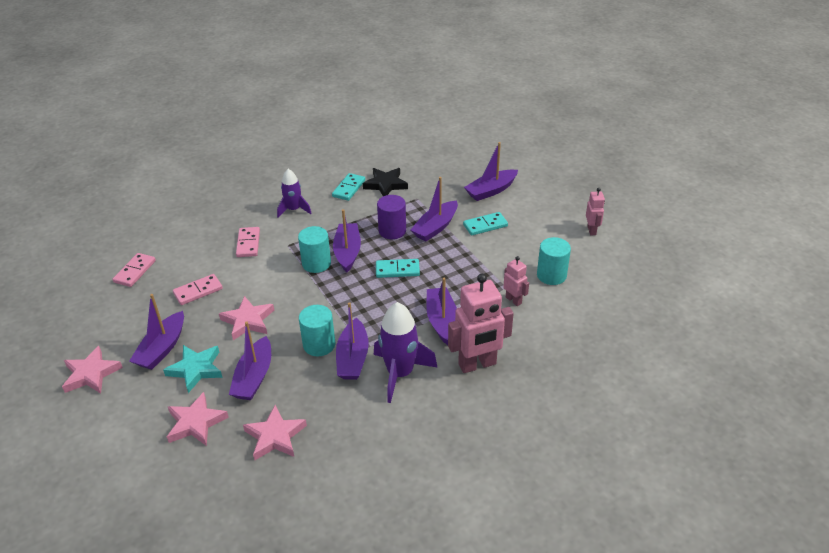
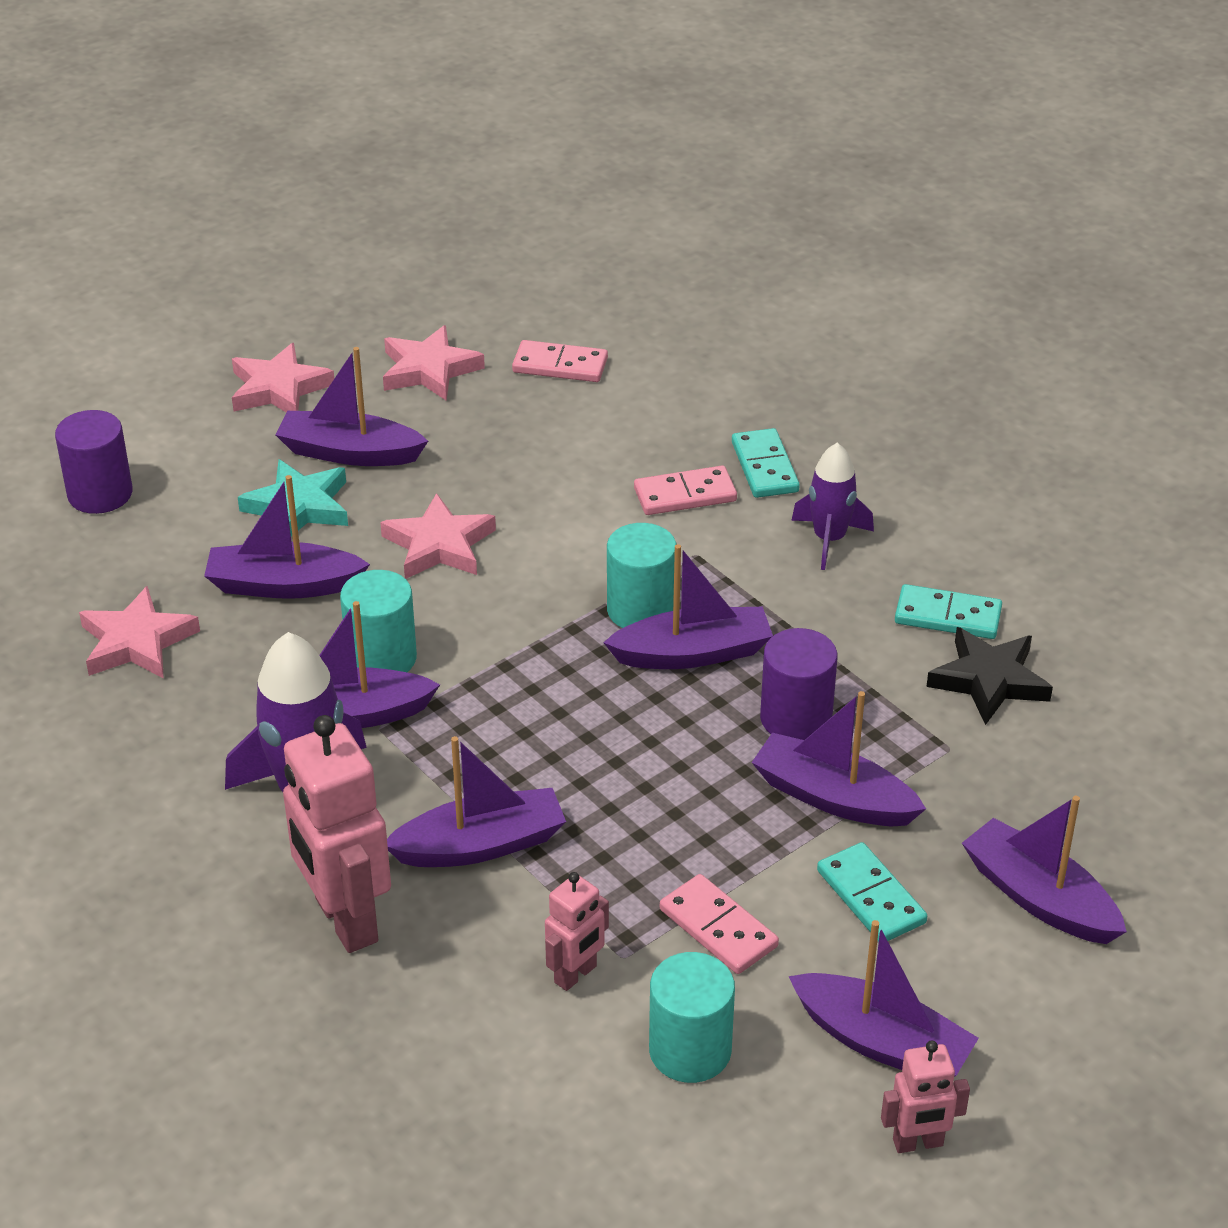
camera: 80 degrees right, 0 degrees up
(144, 453) = (100, 494): none -> purple cylinder
(195, 423) = (168, 537): pink star -> pink star (429, 370)
(198, 291) = (516, 459): pink domino -> pink domino (718, 928)
(397, 270) = (646, 747): turquoise domino -> turquoise domino (764, 467)
(550, 232) = (882, 1042): none -> purple boat

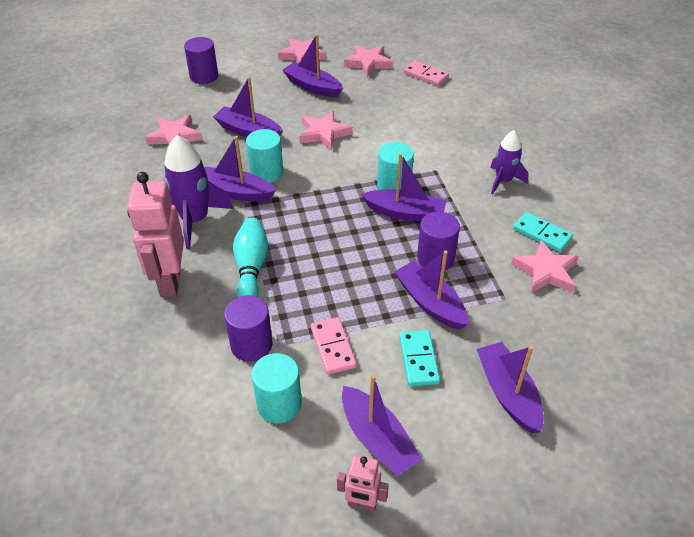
camera: 25 degrees right, 5 degrees up
(299, 507) = (277, 102): turquoise star -> none
(480, 845) = (251, 268): purple boat -> turquoise bowling pin
(576, 974) = (251, 345): pink robot -> purple cylinder
(685, 495) = (446, 143): pink domino -> none
(764, 467) = (491, 141): turquoise domino -> none
(989, 680) = (545, 271): black star -> pink star

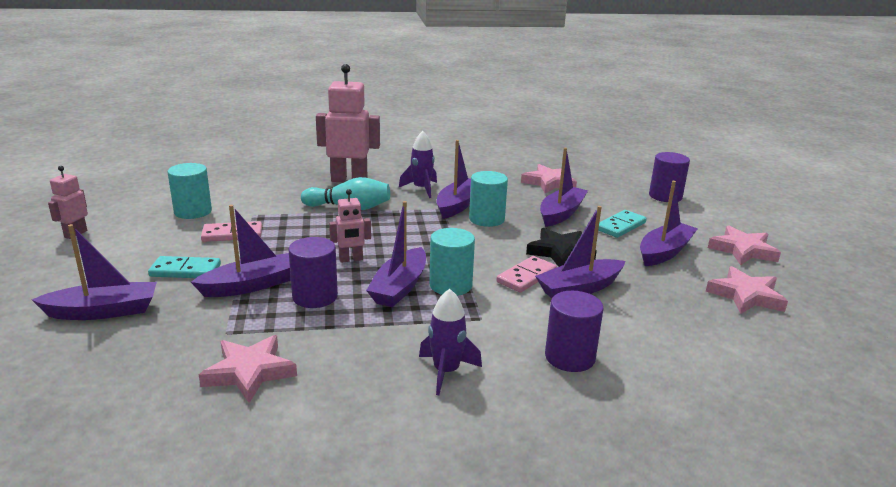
camera: 95 degrees right, 20 degrees down
(195, 220) = (421, 189): purple rocket -> purple rocket, size x0.63
(251, 345) = (260, 205): purple cylinder -> purple cylinder (570, 357)
(323, 133) = (560, 252): pink star -> black star
(366, 248) = (351, 259): none -> pink robot
(377, 439) = (122, 244): purple boat -> purple boat (579, 288)
(425, 75) = (732, 342): pink domino -> pink domino (526, 277)
(542, 234) = (320, 384): turquoise domino -> turquoise domino (620, 226)

